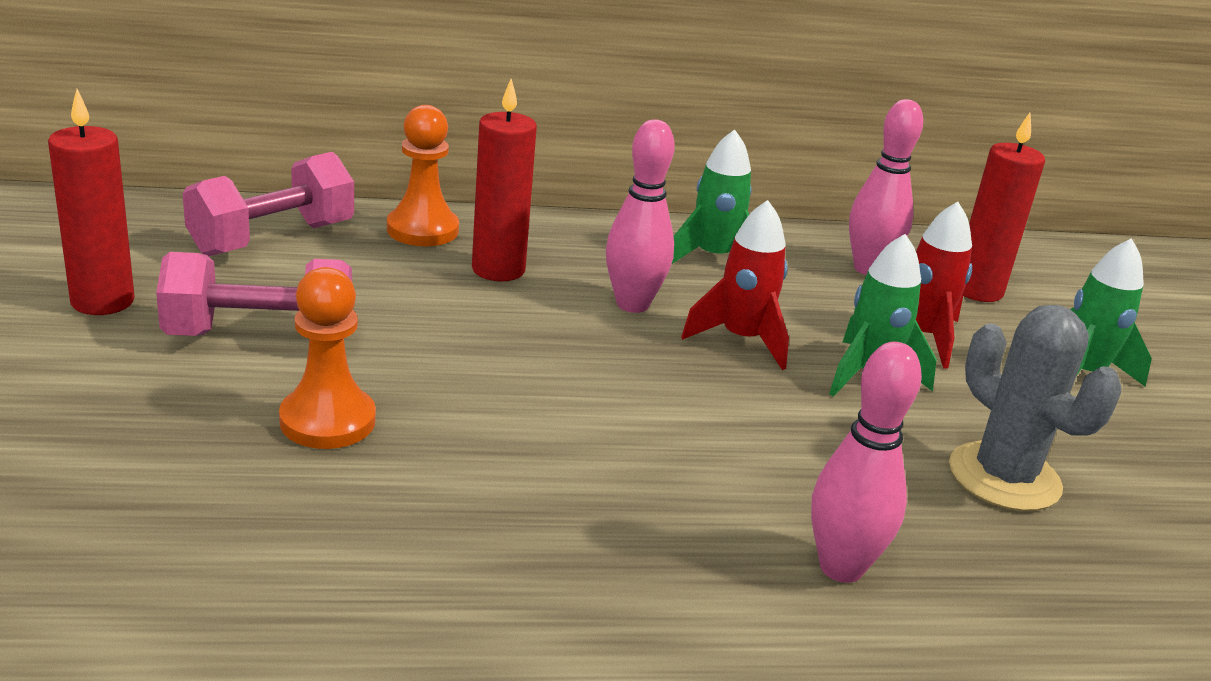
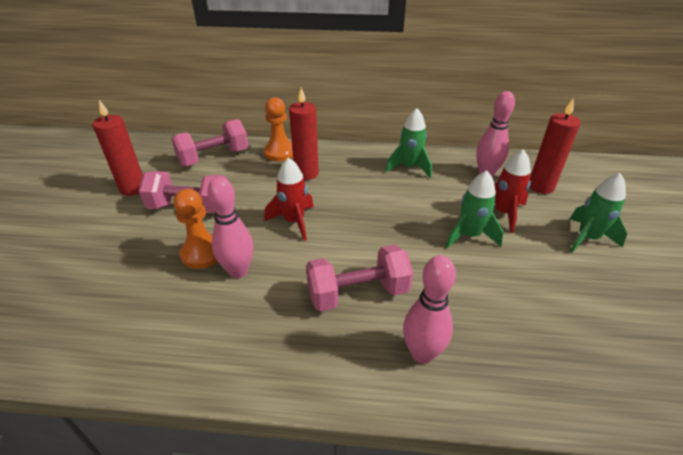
camera: 15 degrees right, 10 degrees up
(632, 304) = (362, 193): pink bowling pin -> pink bowling pin (238, 271)
(686, 478) = (358, 293): none -> pink dumbbell
(741, 340) = (410, 213): red rocket -> red rocket (294, 222)
(1004, 477) = (527, 301): grey cactus -> none

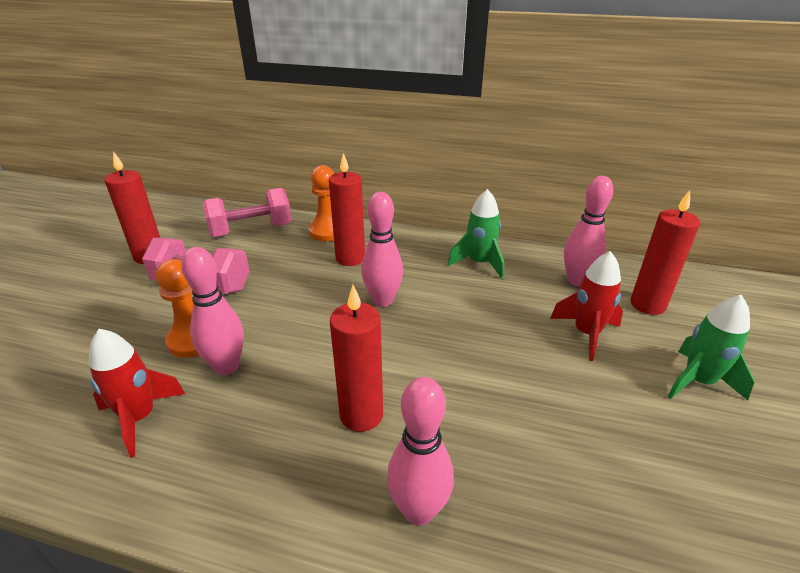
camera: 10 degrees right, 5 degrees down
(294, 222) = (315, 314): red rocket -> red rocket (140, 418)
(344, 205) = (383, 300): none -> pink bowling pin
(358, 293) = (361, 415): pink dumbbell -> red candle
(469, 235) = (532, 358): green rocket -> none

